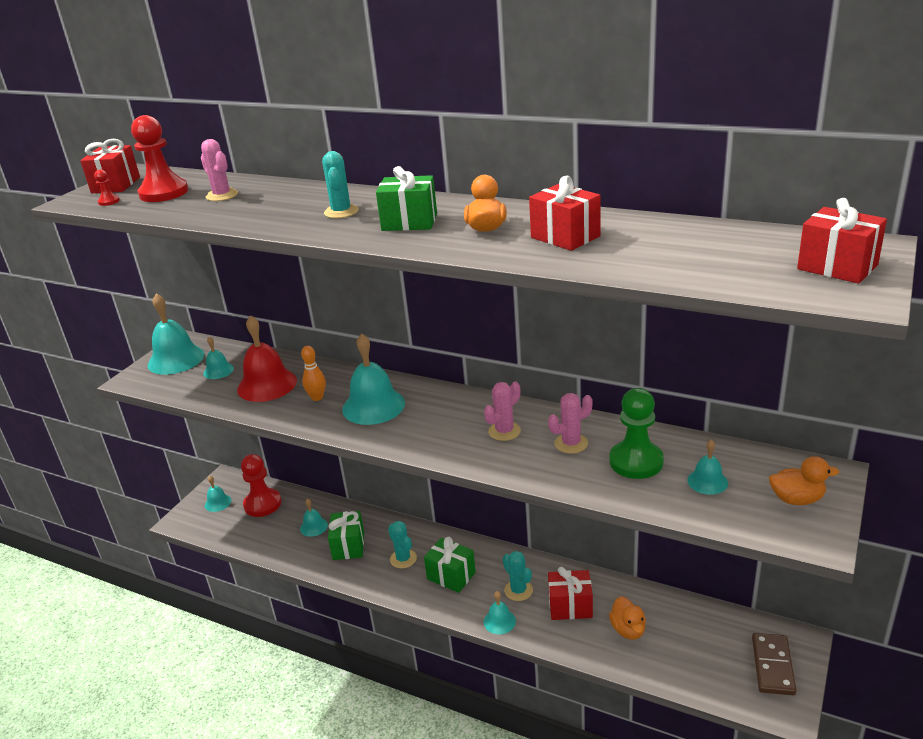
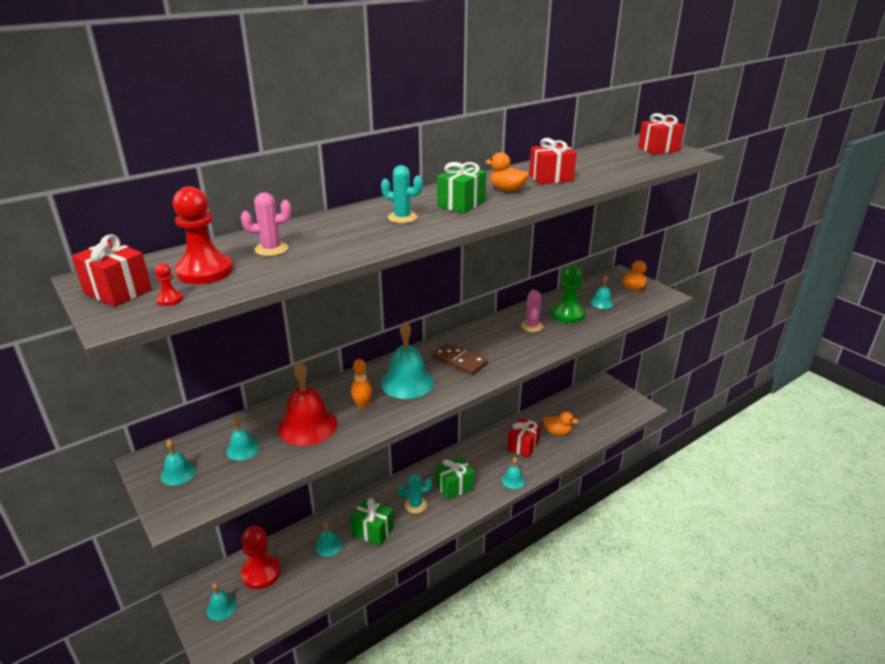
camera: 65 degrees left, 0 degrees up
(176, 359) = (178, 473): turquoise bell -> turquoise bell, size x0.52
(504, 431) = (496, 342): pink cactus -> none
(518, 590) = (493, 461): turquoise cactus -> none
(772, 666) = (613, 397): brown domino -> brown domino (459, 361)

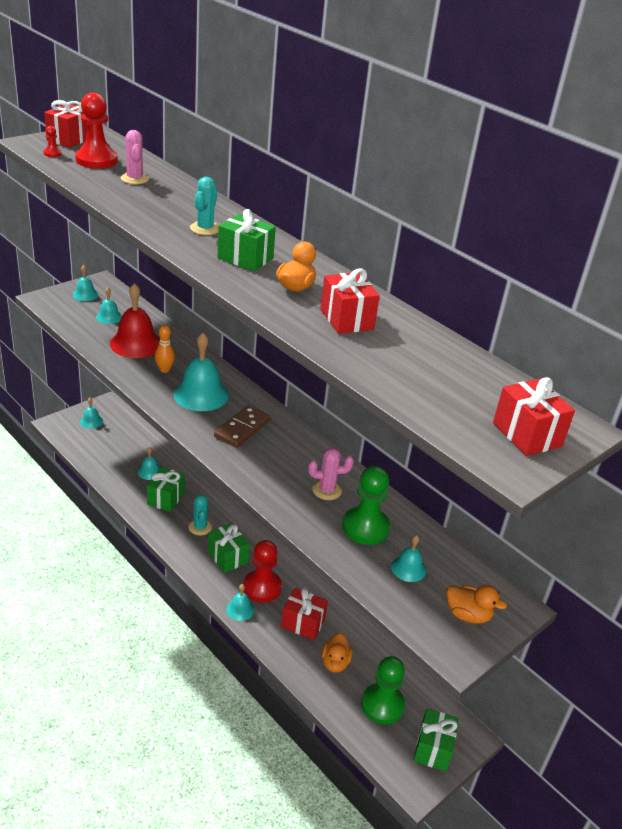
camera: 80 degrees right, 5 degrees up
(261, 572) = (123, 437): red pawn -> red pawn (262, 587)
(588, 414) = (382, 705): none -> green pawn
(615, 397) = (433, 749): none -> green gift

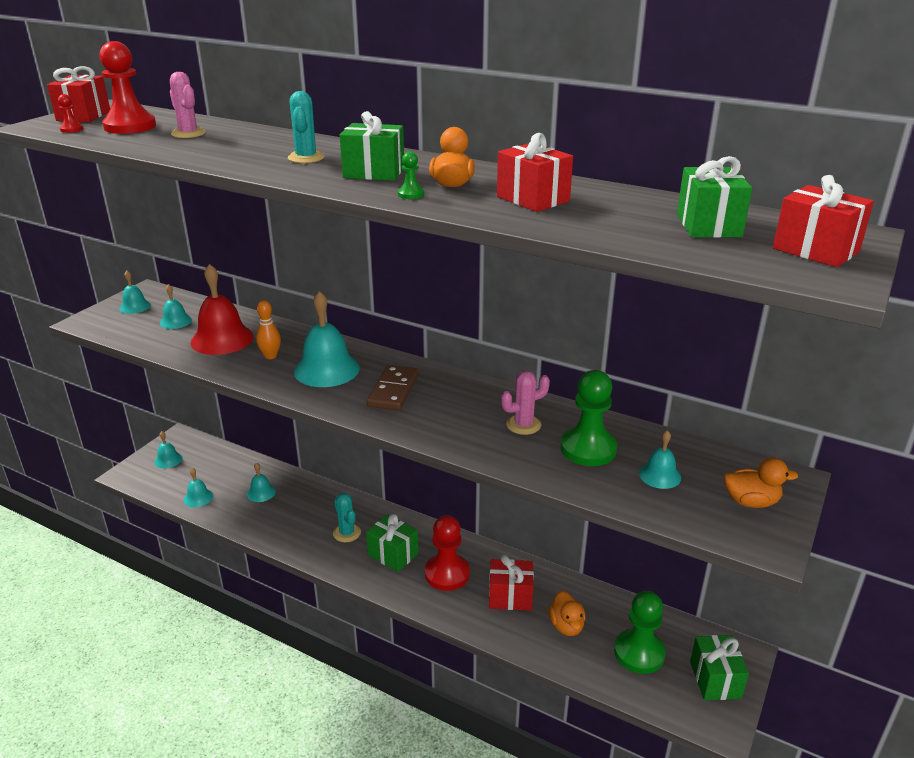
camera: 15 degrees left, 5 degrees down
(166, 498) = (293, 515): green gift -> green gift (708, 225)
(240, 609) = (435, 605): turquoise bell -> turquoise bell (198, 497)
(256, 289) = (411, 194): none -> green pawn

